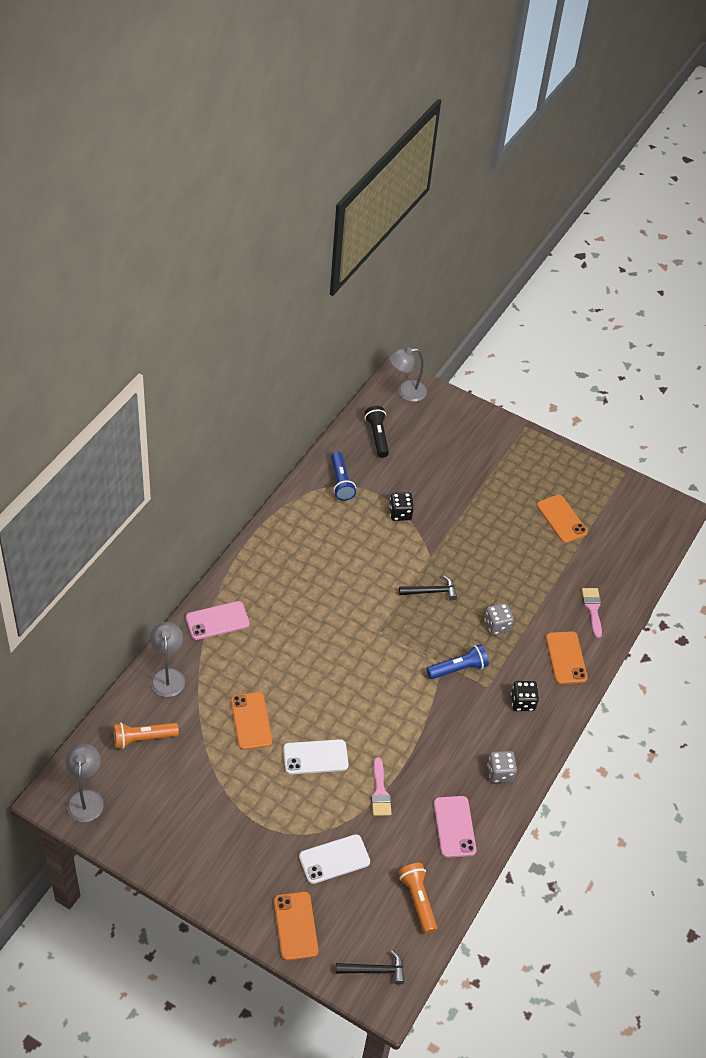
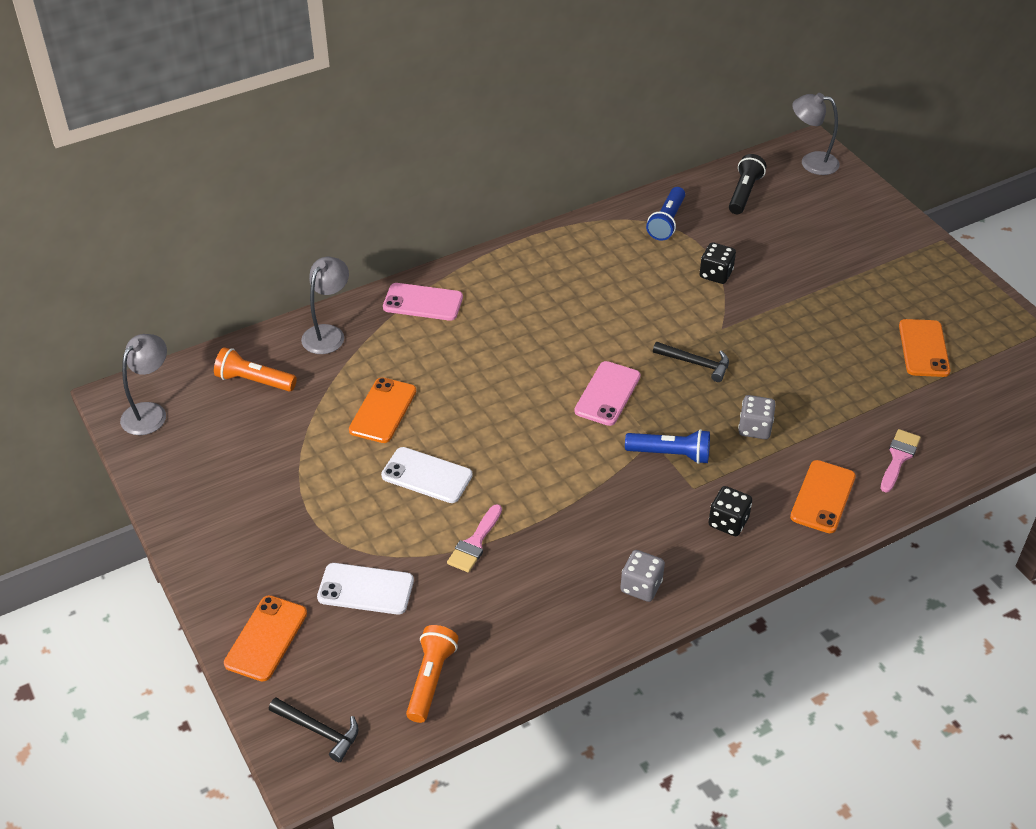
camera: 35 degrees right, 5 degrees down
(454, 827) = (538, 620): pink phone -> pink phone (607, 394)

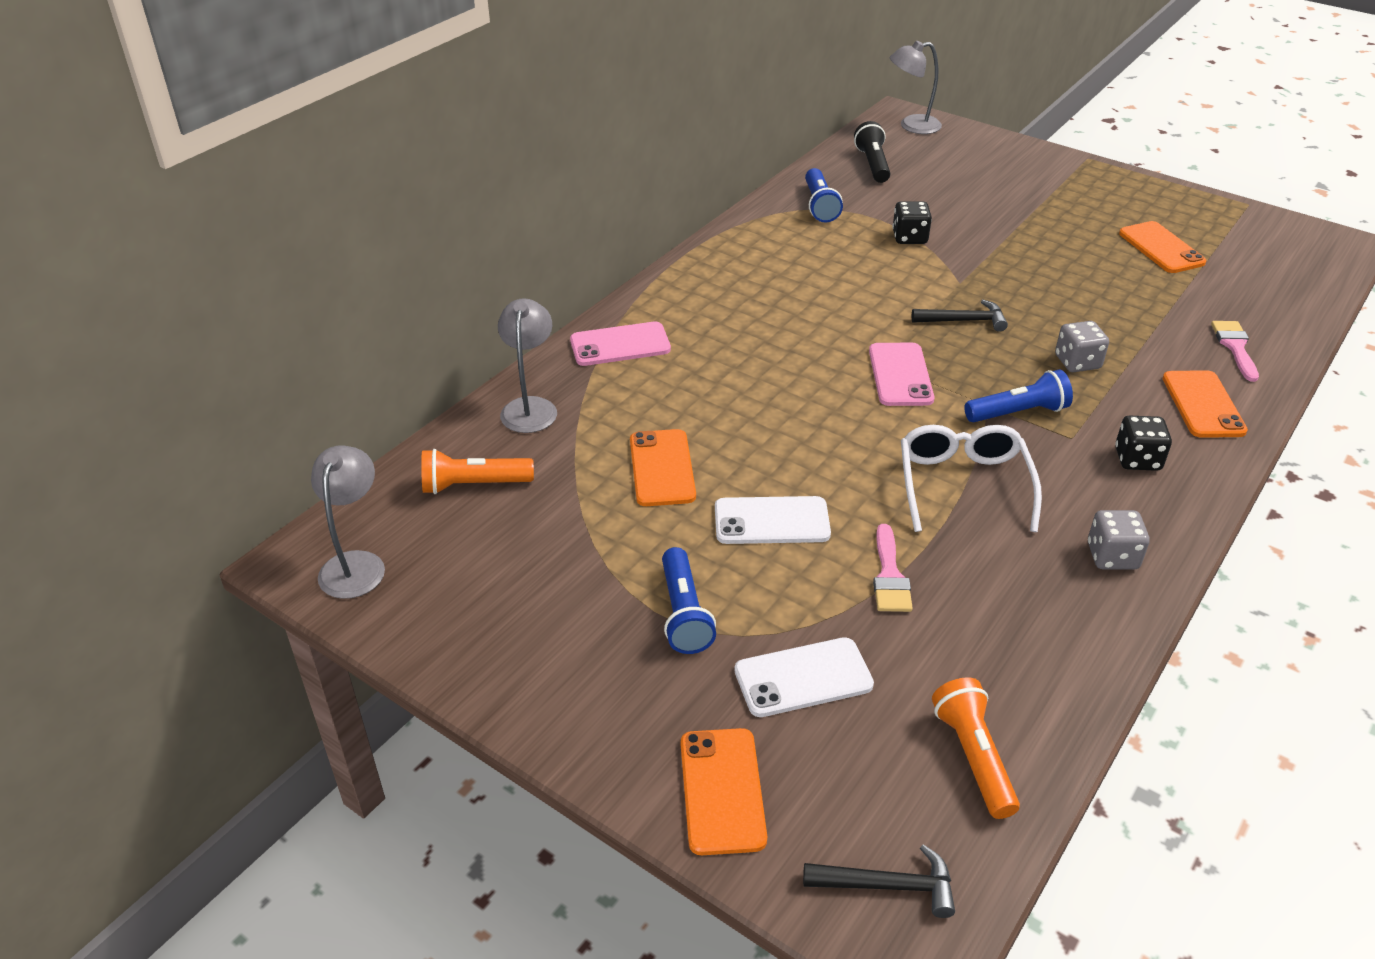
camera: 25 degrees left, 5 degrees down
(323, 519) = (684, 613): none -> blue flashlight
(580, 496) = (963, 485): none -> white glasses

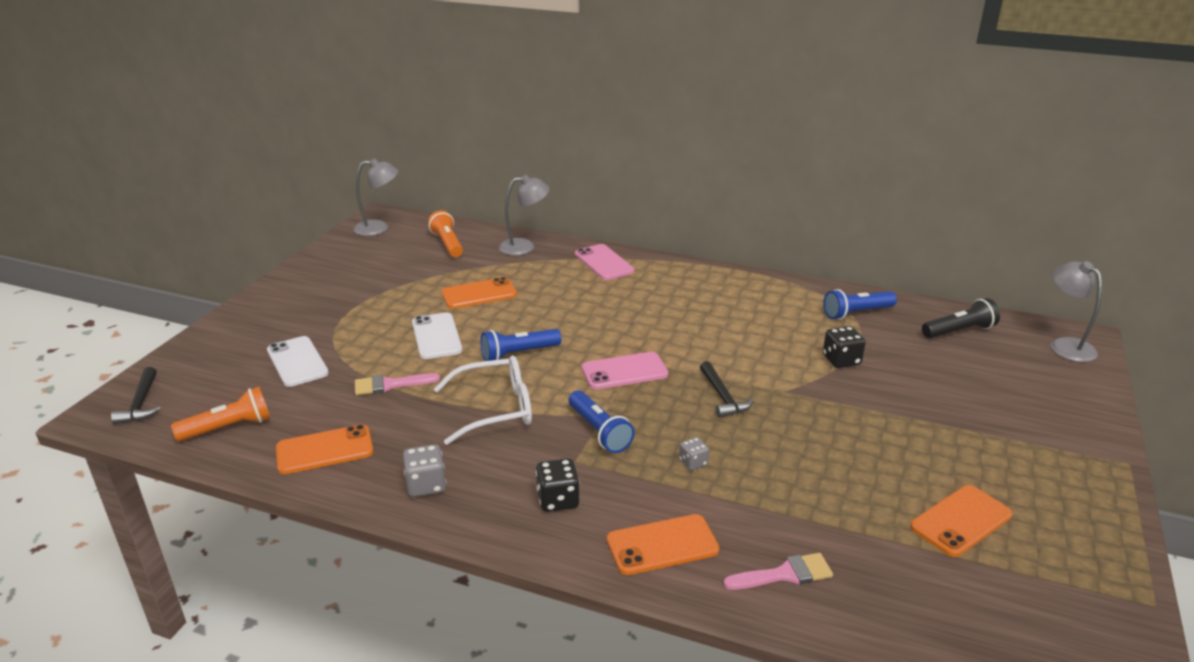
camera: 75 degrees right, 10 degrees down
(684, 613) = (349, 318): blue flashlight -> blue flashlight (518, 354)
(722, 791) = (216, 346): orange phone -> orange phone (325, 450)
(1077, 362) = (693, 462): grey dice -> grey dice, size x0.63

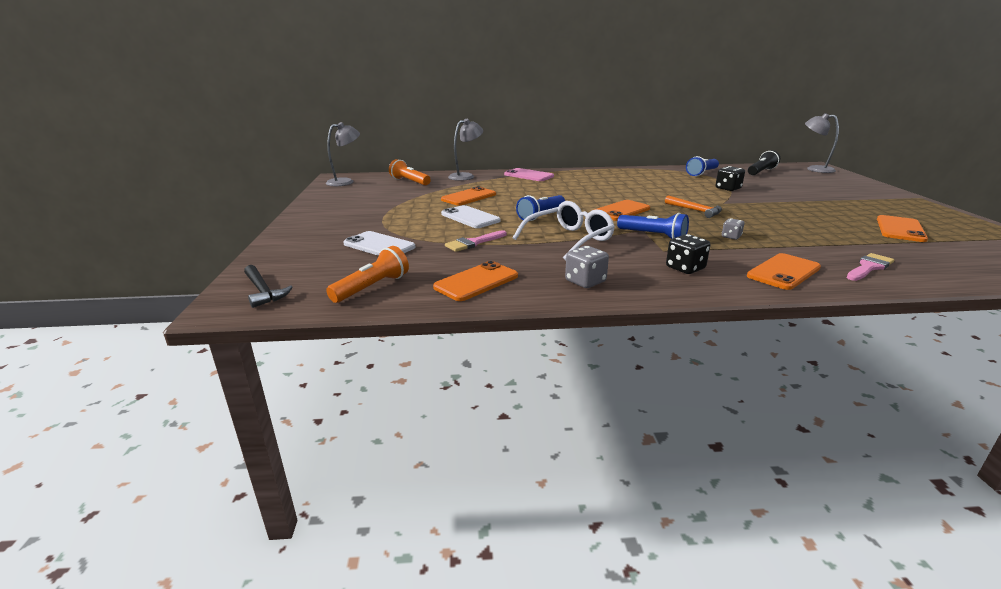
camera: 25 degrees left, 5 degrees down
(624, 371) = (621, 211): pink phone -> orange phone
(722, 397) = (695, 210): black hammer -> orange hammer

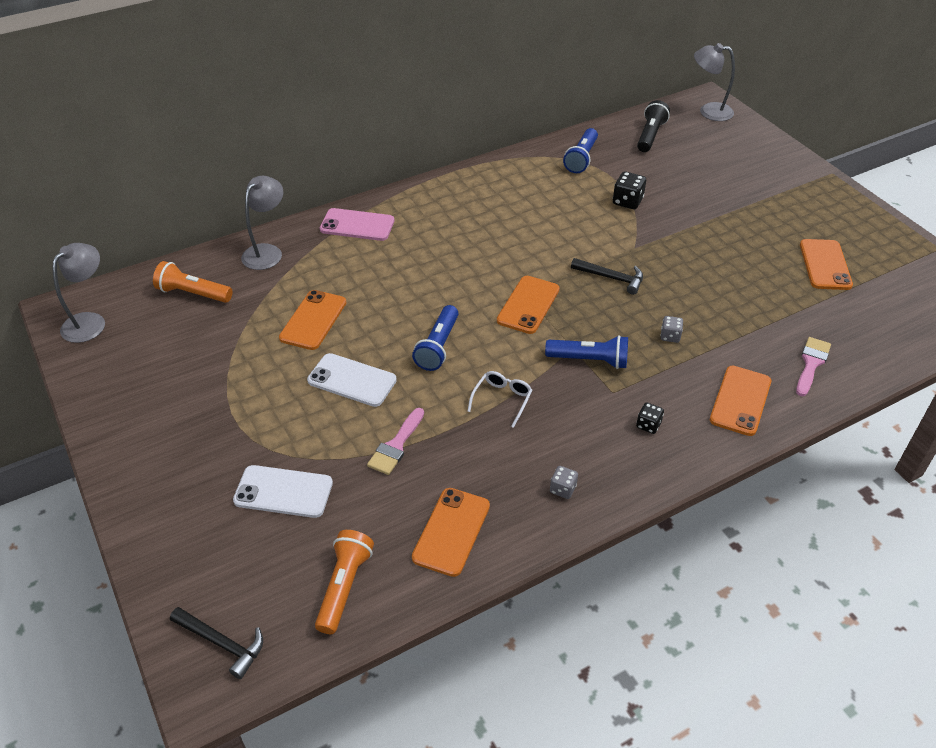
camera: 25 degrees left, 20 degrees up
(569, 239) = (502, 399): white glasses -> white glasses, size x0.55
(585, 281) = (562, 489): grey dice -> grey dice, size x0.63
(685, 268) = (648, 425): black dice -> black dice, size x0.63
(695, 210) = (611, 278): orange hammer -> black hammer

